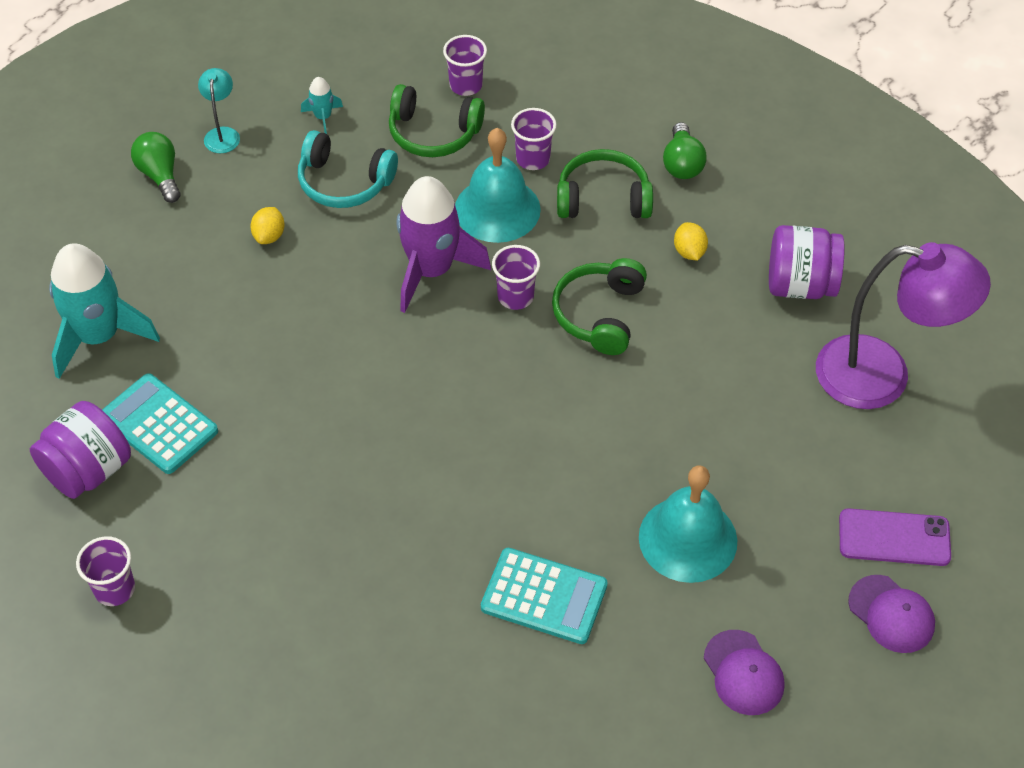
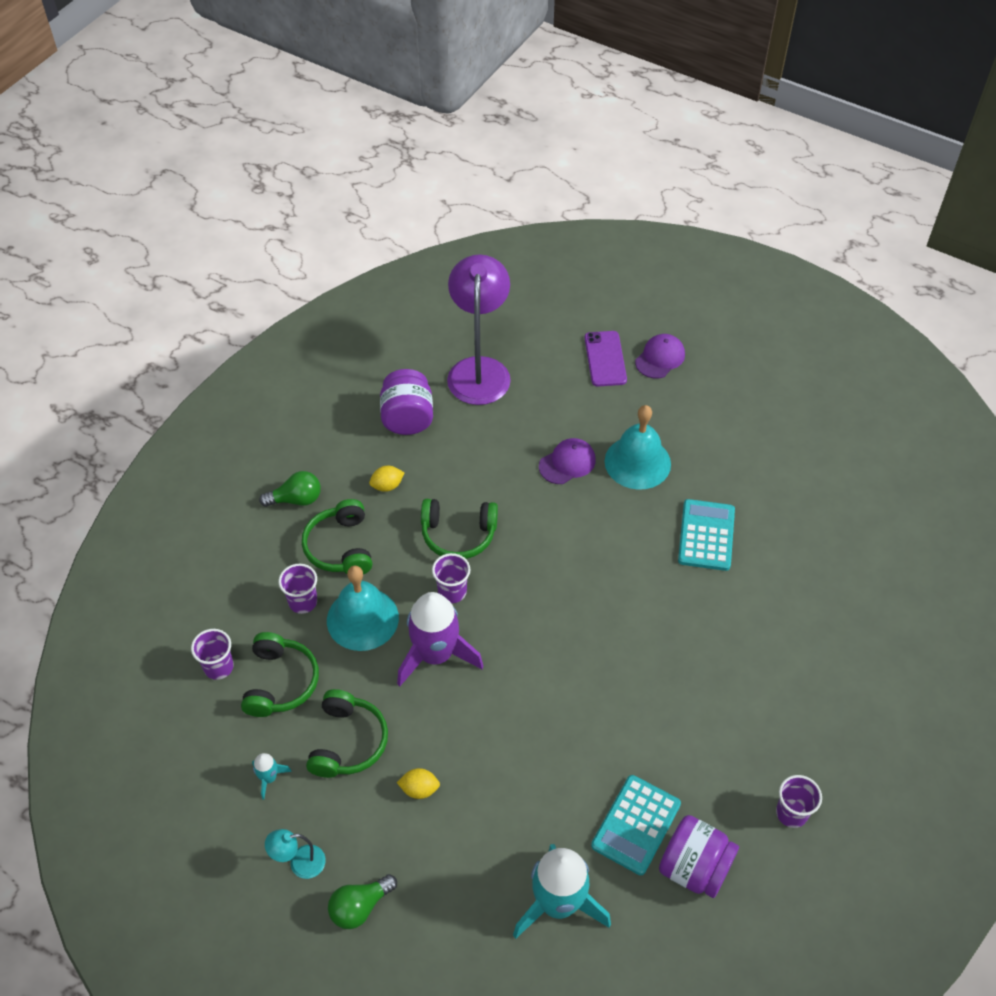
camera: 100 degrees left, 0 degrees up
(344, 182) = (348, 742): turquoise headphones -> green headphones
(743, 673) = (724, 425): purple cap -> purple cap (567, 463)

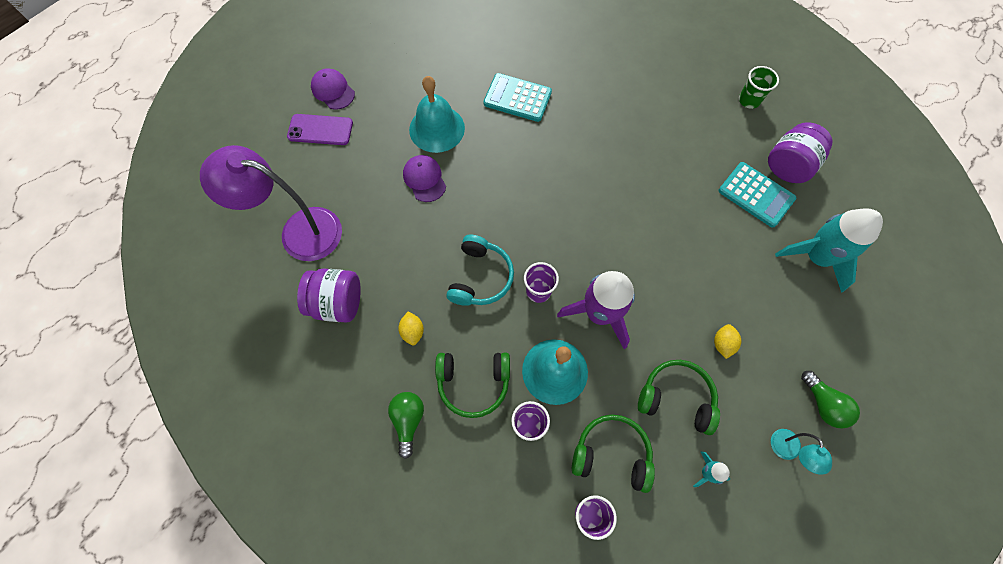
camera: 80 degrees left, 15 degrees up
(458, 535) = (480, 277): green headphones -> turquoise headphones
(791, 813) = (749, 100): purple cup -> green cup

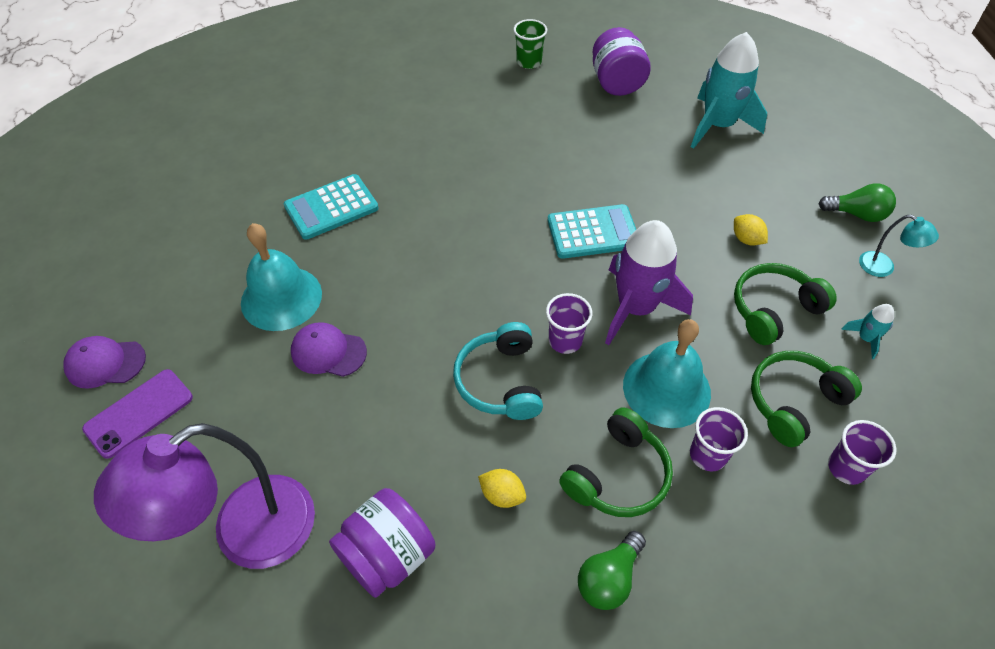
camera: 50 degrees left, 15 degrees down
(408, 420) = (609, 578): green light bulb -> green light bulb turned 90 degrees counterclockwise
(480, 277) = (500, 381): turquoise headphones -> turquoise headphones turned 150 degrees counterclockwise
(756, 195) = (623, 120): turquoise calculator -> turquoise calculator (593, 232)

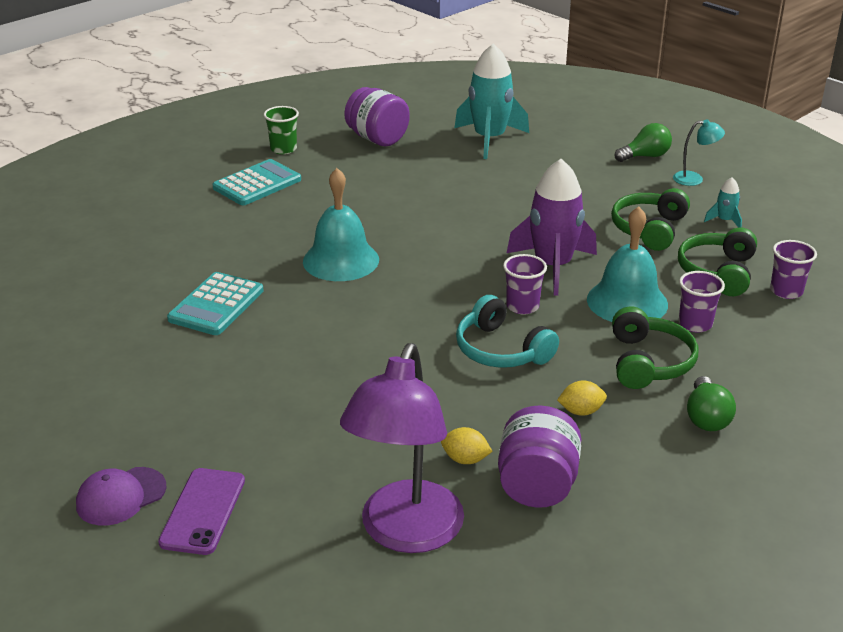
camera: 35 degrees left, 20 degrees down
(281, 298) = (245, 380): turquoise bell -> turquoise bell (341, 260)
(328, 351) = (334, 395): purple cap -> none
(593, 232) = (468, 236): turquoise calculator -> turquoise calculator (257, 184)
(746, 239) = (586, 198): yellow lemon -> yellow lemon (465, 459)

